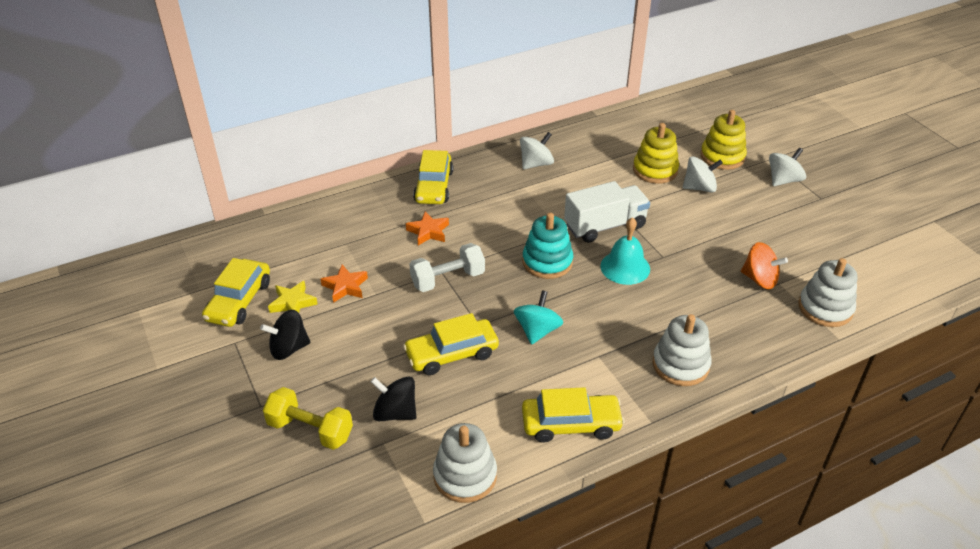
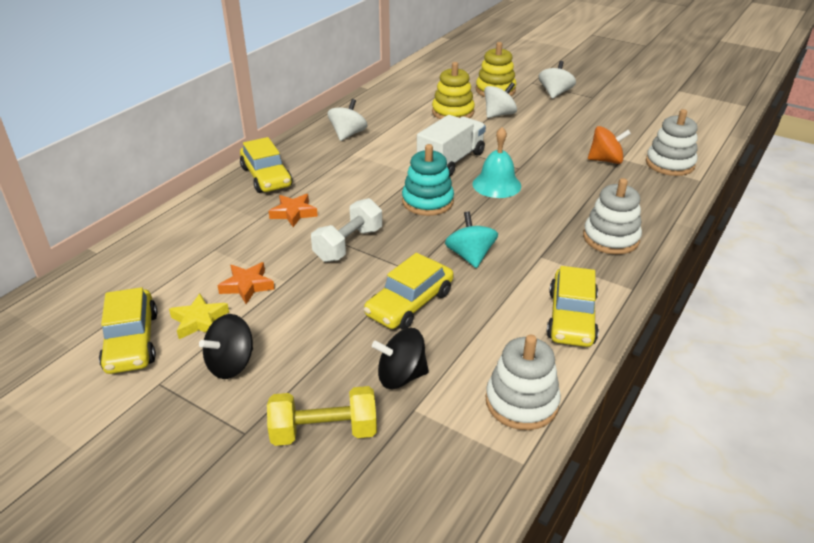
camera: 30 degrees left, 5 degrees down
(571, 424) = (571, 317): yellow car -> yellow car turned 135 degrees clockwise

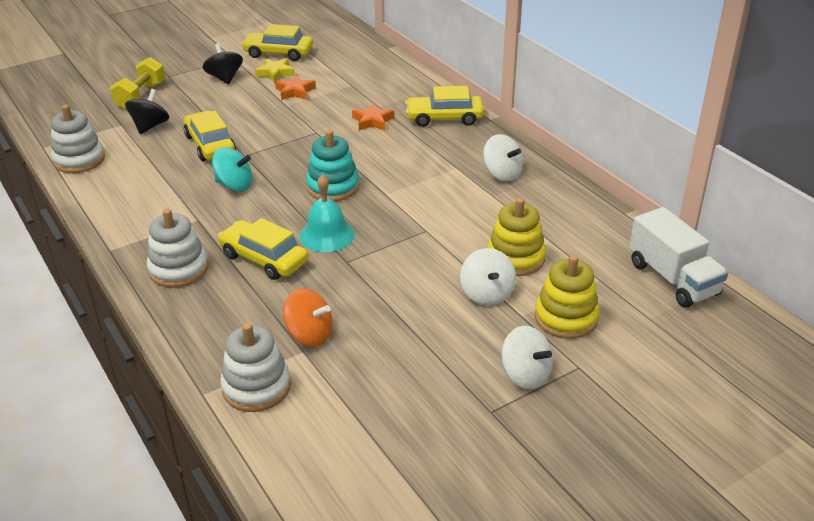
camera: 115 degrees right, 0 degrees up
(348, 244) = (305, 136): white dumbbell -> none
(451, 161) = (396, 221): white truck -> white truck (672, 279)
(571, 317) = (118, 206): yellow car -> yellow car (264, 259)
(605, 160) = (309, 334): orange spinning top -> orange spinning top turned 90 degrees counterclockwise

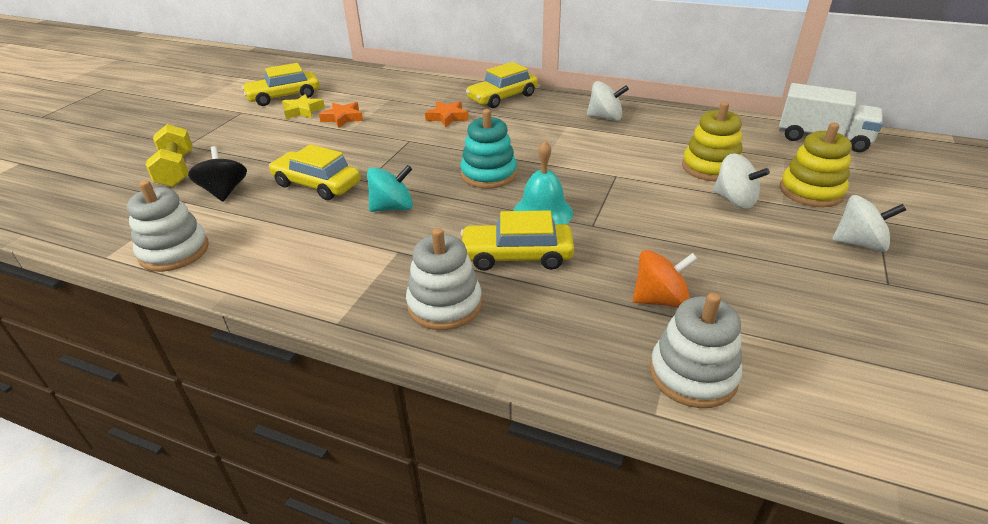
camera: 35 degrees left, 0 degrees up
(225, 78) = (254, 129): black spinning top -> none

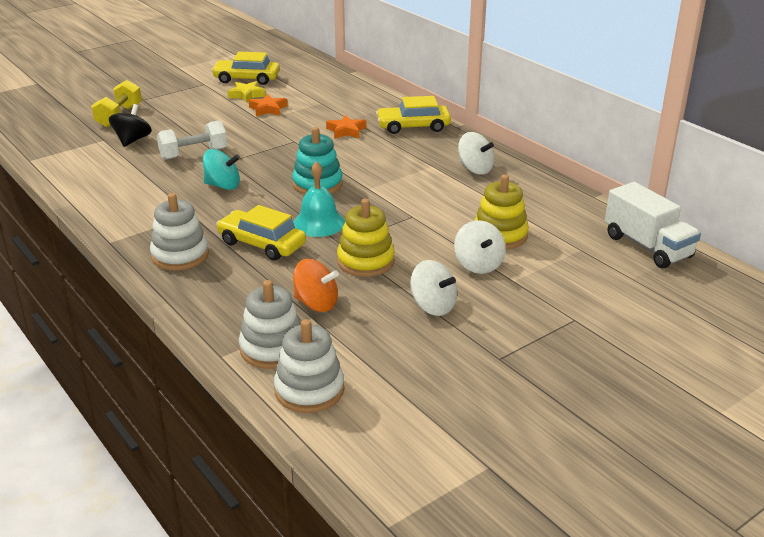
camera: 30 degrees right, 5 degrees down
(174, 251) = (67, 169): white stacking toy -> white stacking toy (309, 390)
(317, 184) = (193, 154): yellow car -> white dumbbell
(811, 191) = (555, 281): yellow stacking toy -> yellow stacking toy (365, 261)
(859, 243) = (526, 327): white spinning top -> white spinning top (433, 306)

